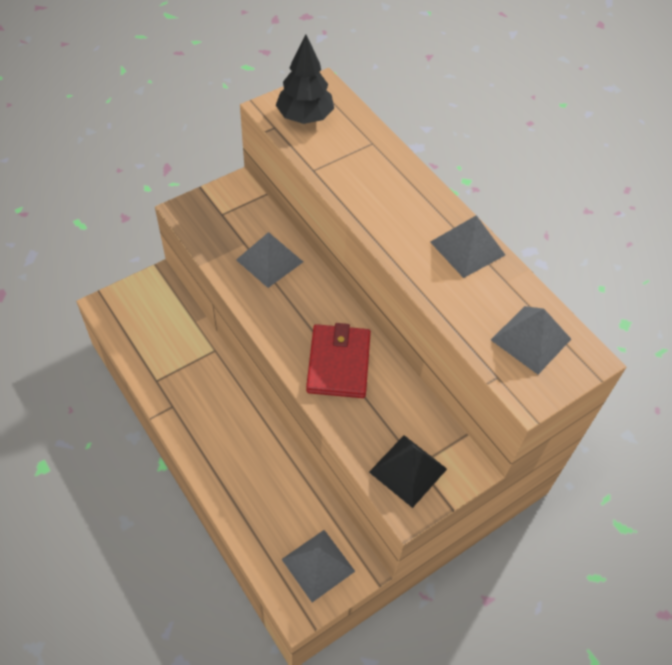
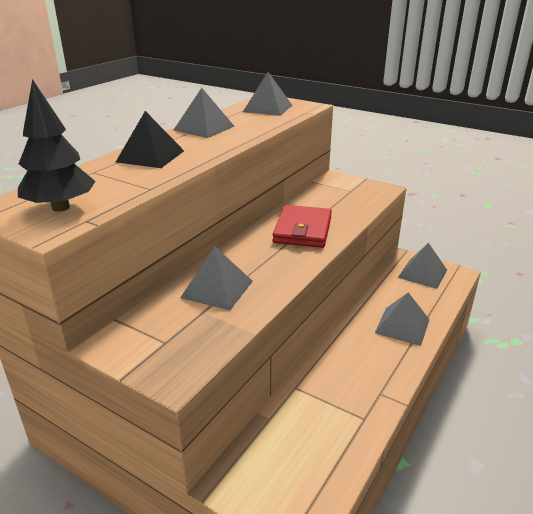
camera: 110 degrees left, 25 degrees down
(240, 477) = (402, 326): none -> grey pyramid
(338, 363) = (302, 230): red wallet -> red wallet turned 60 degrees counterclockwise
(408, 470) = (358, 192): black pyramid -> black pyramid (150, 156)

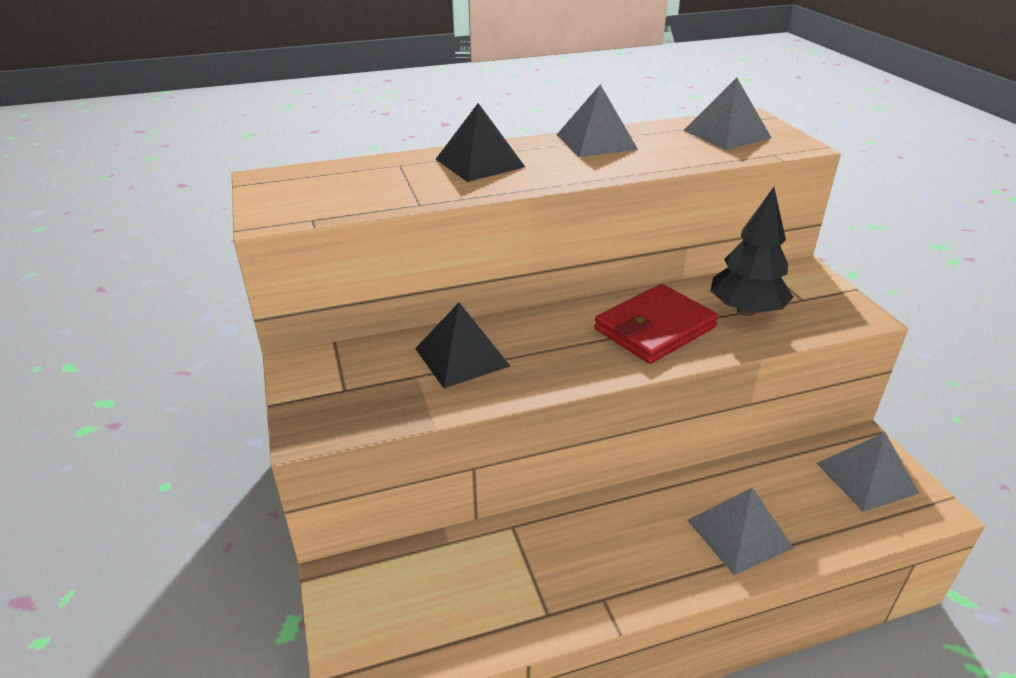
camera: 40 degrees right, 5 degrees up
(61, 207) = (313, 196): black tree -> black tree (746, 311)
(217, 289) = (462, 357): grey pyramid -> black pyramid

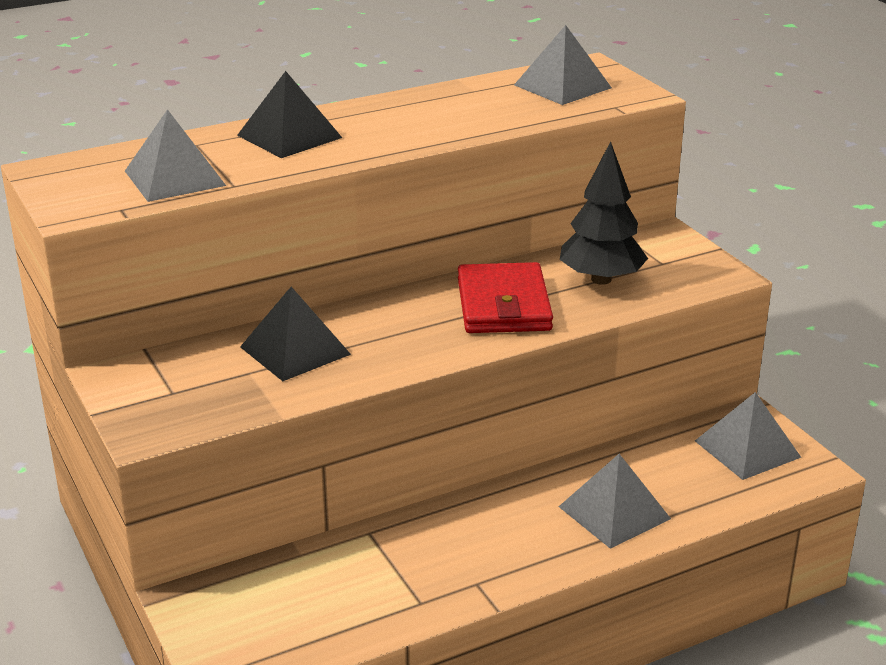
camera: 10 degrees left, 5 degrees down
(596, 142) = (416, 104): grey pyramid -> grey pyramid (174, 178)
(655, 328) = (503, 305): red wallet -> red wallet turned 45 degrees counterclockwise

